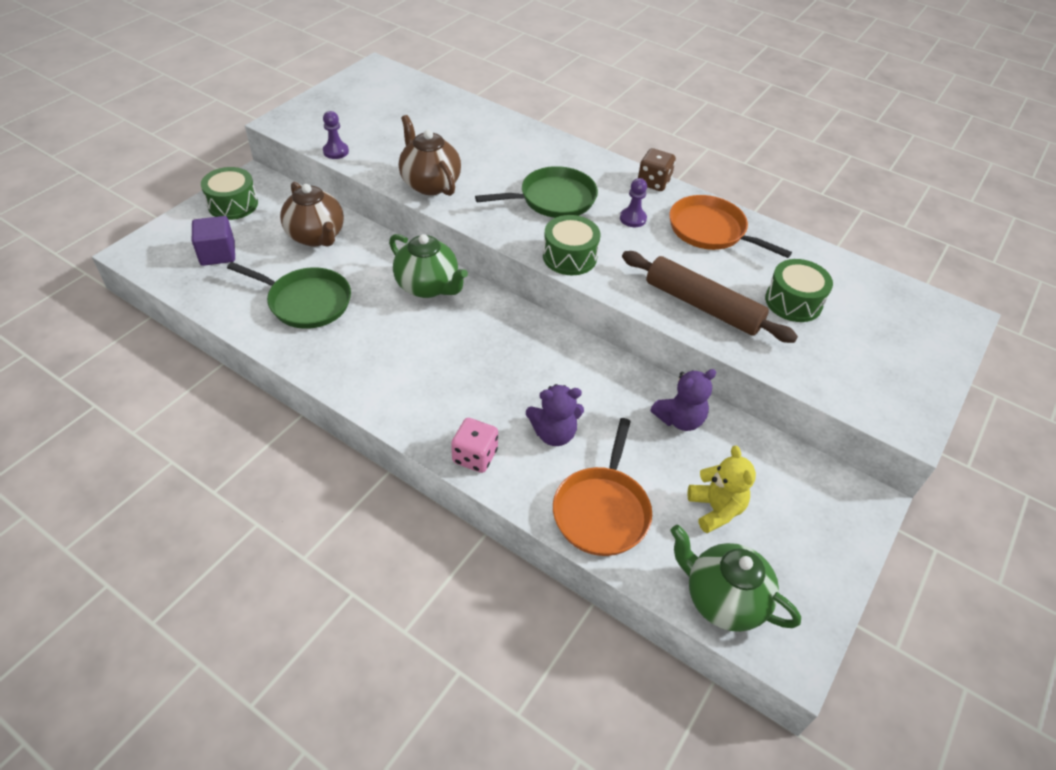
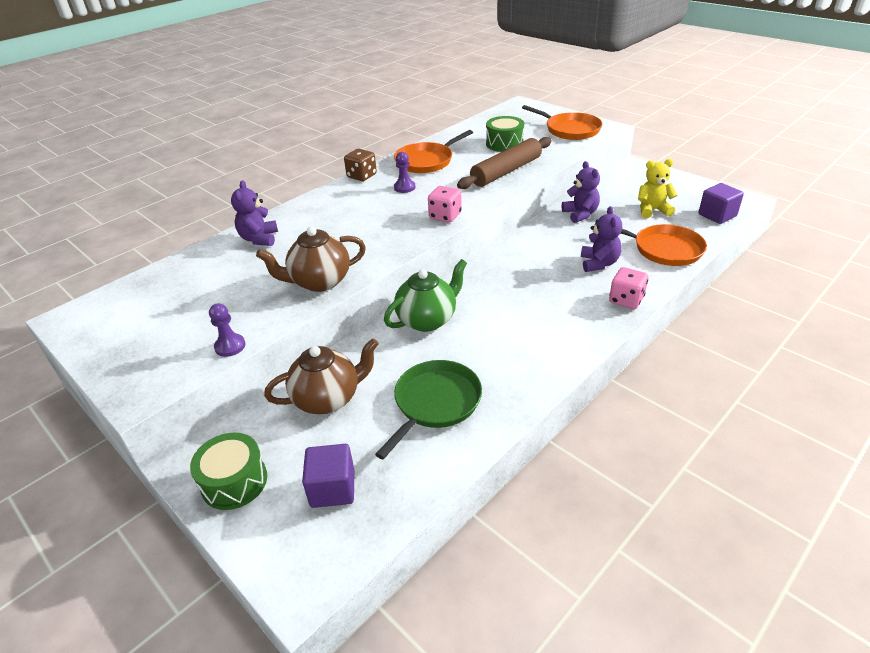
camera: 75 degrees left, 10 degrees down
(503, 135) = (259, 239): none -> purple teddy bear
(553, 199) = (368, 219): green pan -> none
(569, 257) = (445, 216): green drum -> pink dice
(722, 599) = (717, 215): green teapot -> purple cube
(877, 377) = (570, 130): none -> orange pan

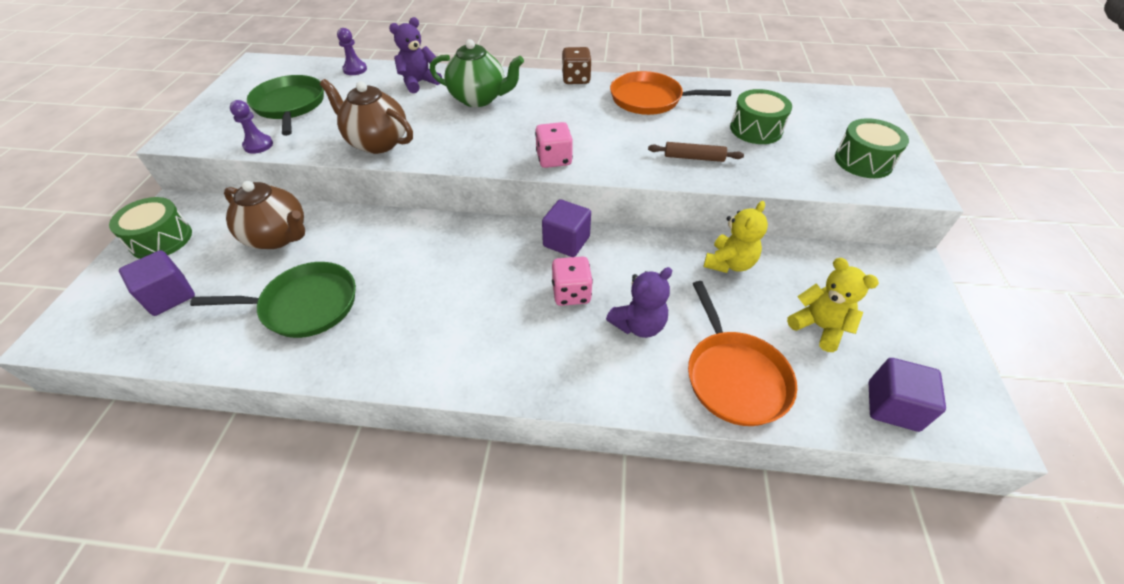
camera: 50 degrees right, 10 degrees up
(187, 314) = (290, 105): none -> green pan
(404, 187) = (582, 111): purple pawn -> purple pawn (355, 69)
(427, 320) = (426, 240): green teapot -> green teapot (479, 99)
(499, 261) = (566, 241): none -> purple cube
(506, 171) = (694, 158): brown rolling pin -> brown rolling pin, size x0.51
(570, 130) = (863, 161): orange pan -> green drum
(580, 214) = (729, 263): purple teddy bear -> yellow teddy bear
(626, 300) = (584, 383): pink dice -> pink dice (571, 293)

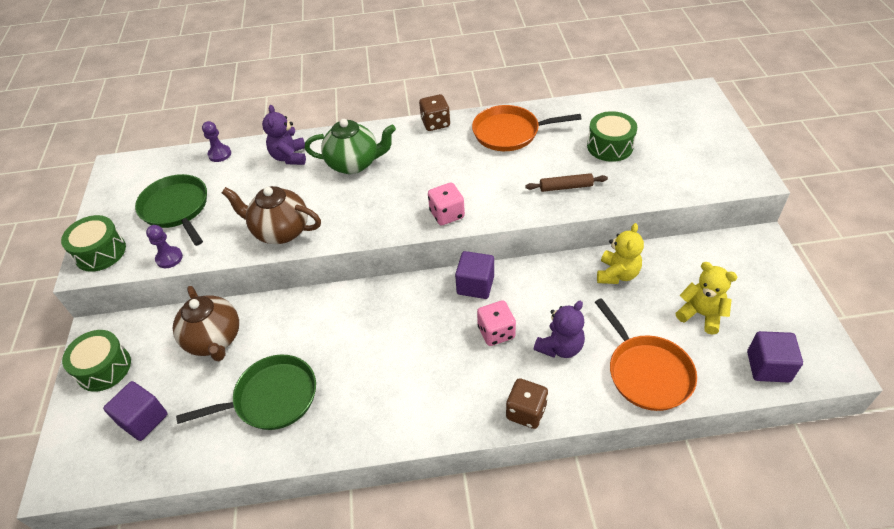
camera: 10 degrees left, 0 degrees up
(278, 237) = (214, 340): brown teapot -> brown teapot turned 45 degrees clockwise
(419, 82) = (289, 157): purple teddy bear -> purple teddy bear turned 45 degrees counterclockwise
(574, 386) = (526, 412): none -> brown dice
(863, 161) = (704, 160): green drum -> green drum (100, 252)

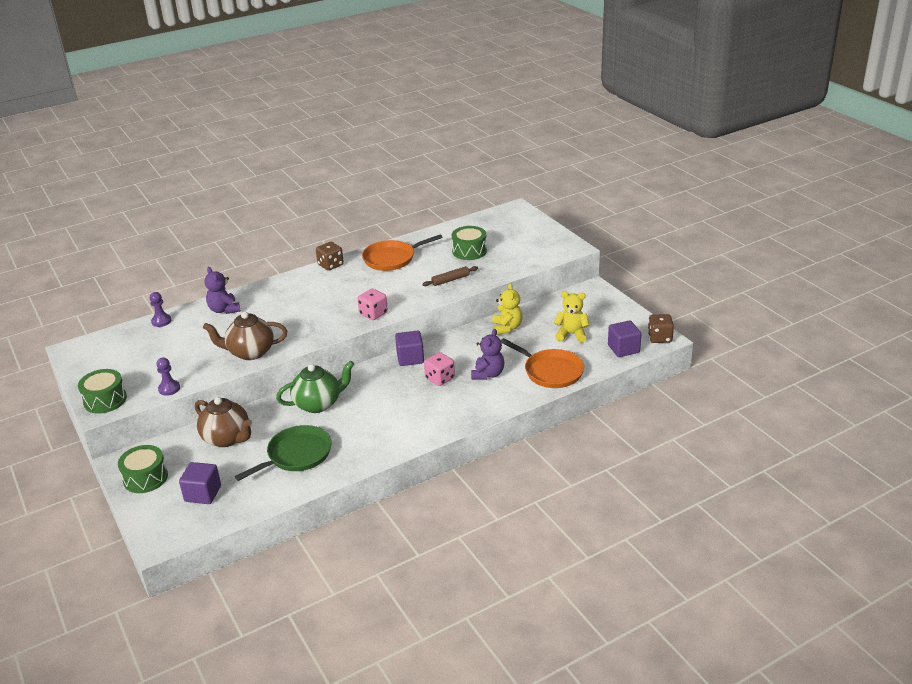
camera: 25 degrees left, 15 degrees down
(176, 208) = (150, 360): green pan -> none
(354, 164) = (281, 302): green teapot -> green teapot (318, 404)
(526, 412) = (483, 411): brown dice -> brown dice (659, 338)

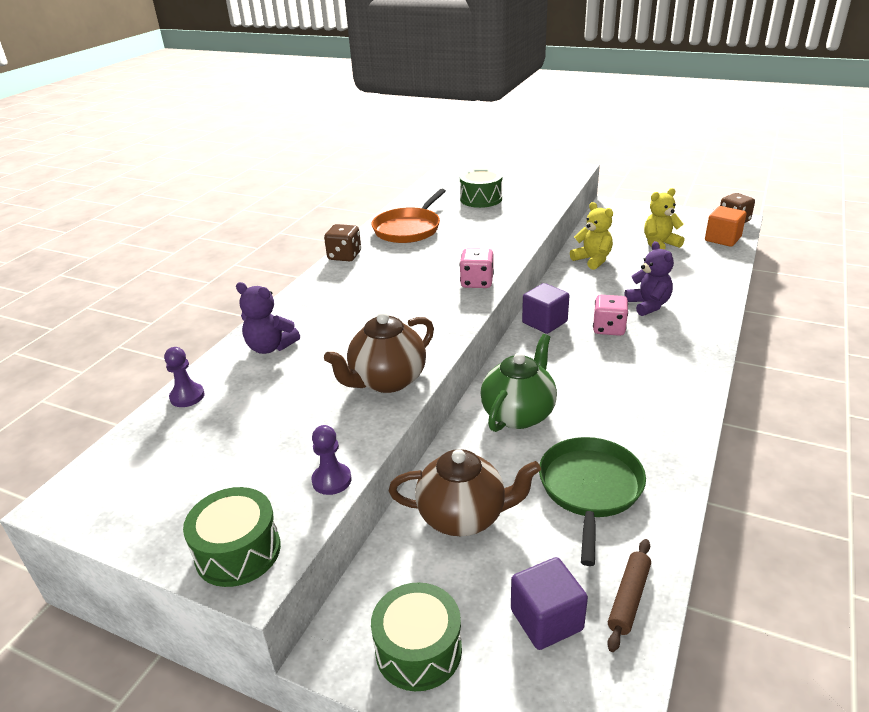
camera: 35 degrees left, 0 degrees up
(450, 280) = (506, 226): brown rolling pin -> brown rolling pin (629, 598)
(551, 371) = (699, 279): orange pan -> none
(623, 349) = (722, 239): purple cube -> orange cube

